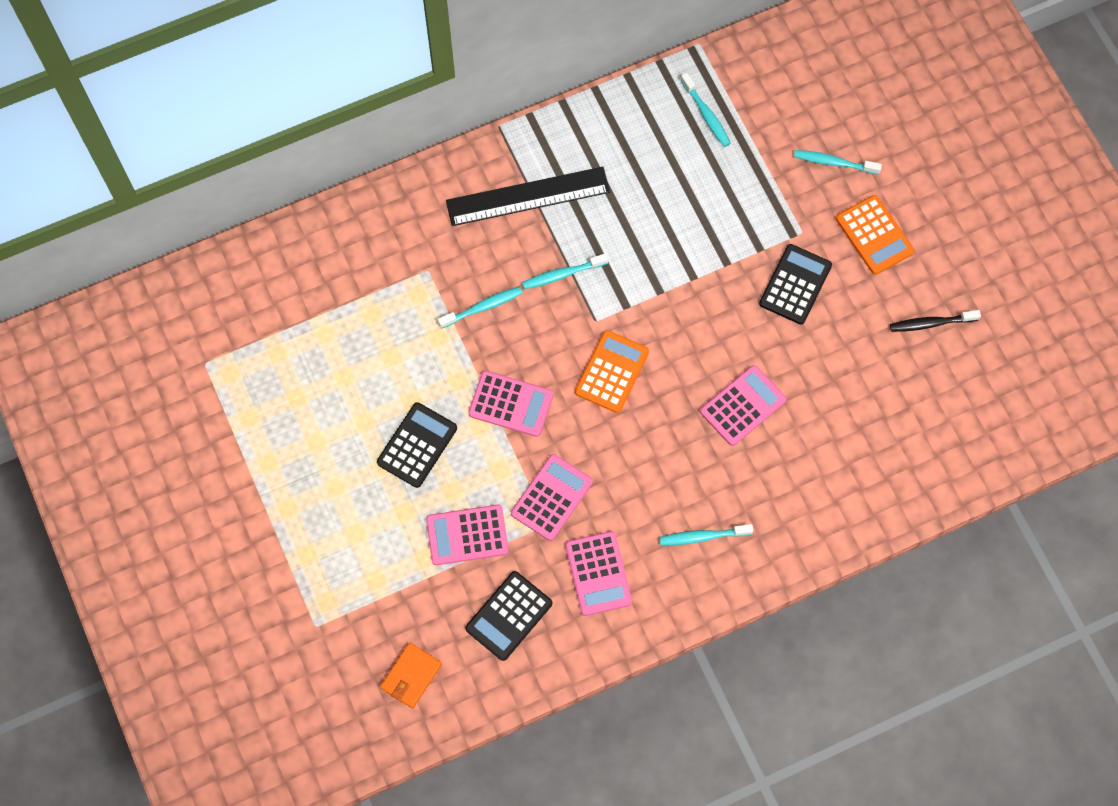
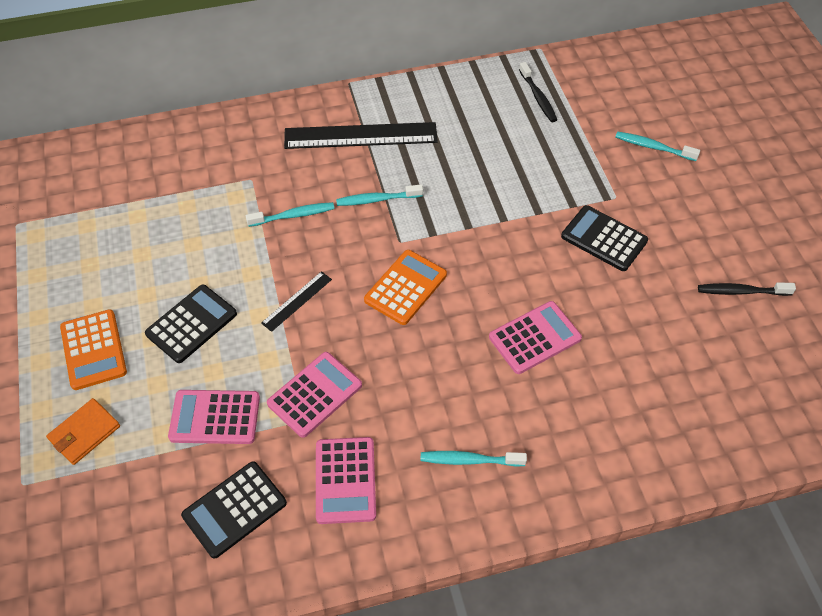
camera: 10 degrees right, 15 degrees down
(411, 676) = (105, 558): orange wallet -> orange wallet (84, 433)
(511, 404) = (297, 301): pink calculator -> black ruler
(706, 114) = (538, 97): turquoise toothbrush -> black toothbrush
(795, 284) = (604, 239): black calculator -> black calculator turned 90 degrees counterclockwise
(874, 235) = (688, 209): orange calculator -> orange calculator (94, 350)

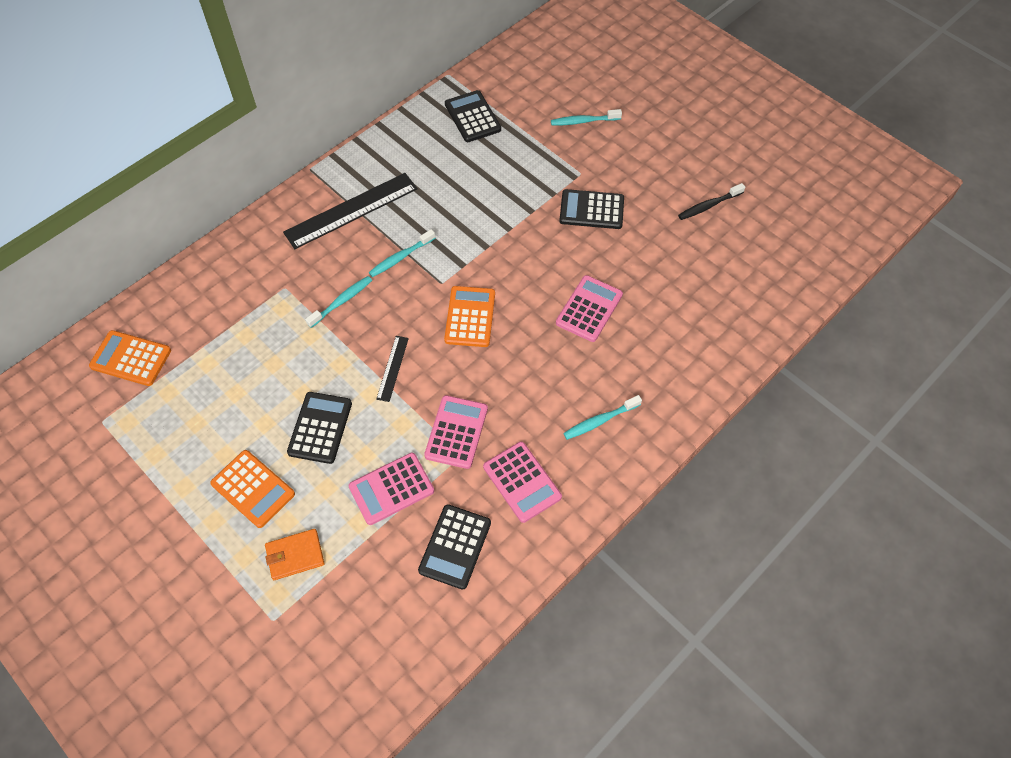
camera: 30 degrees left, 5 degrees up
(78, 181) = (131, 359): none -> orange calculator
(84, 433) = (295, 555): orange wallet -> orange wallet turned 60 degrees clockwise
(538, 97) = (472, 117): black toothbrush -> black calculator

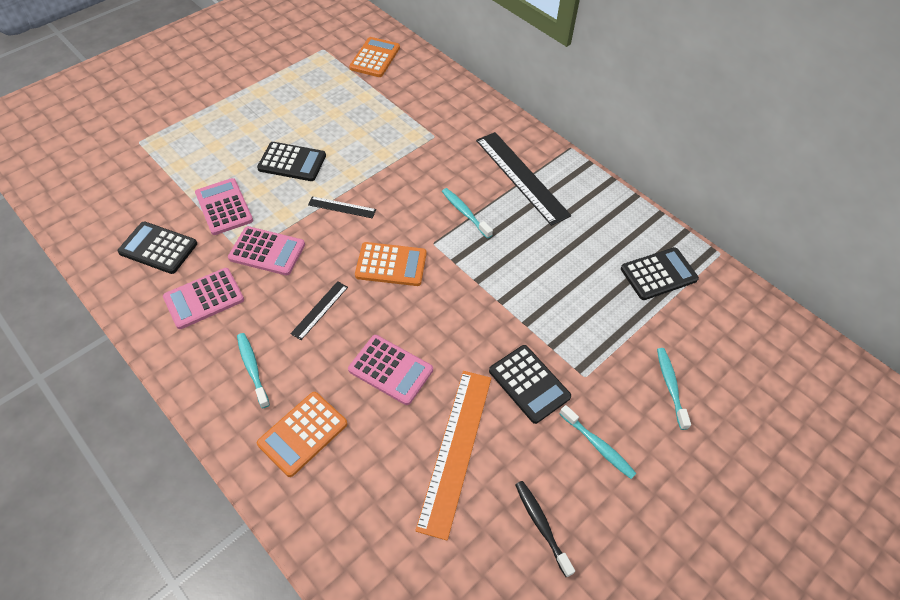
camera: 90 degrees right, 5 degrees down
(253, 489) = (247, 127): orange calculator -> orange calculator (303, 434)
(295, 555) = (185, 151): orange wallet -> none
(342, 301) = (417, 172): turquoise toothbrush -> turquoise toothbrush (598, 446)
(528, 373) = (319, 310): none -> black ruler
(591, 210) = (529, 384): black calculator -> black calculator turned 135 degrees clockwise
(657, 259) = (455, 450): none -> orange ruler

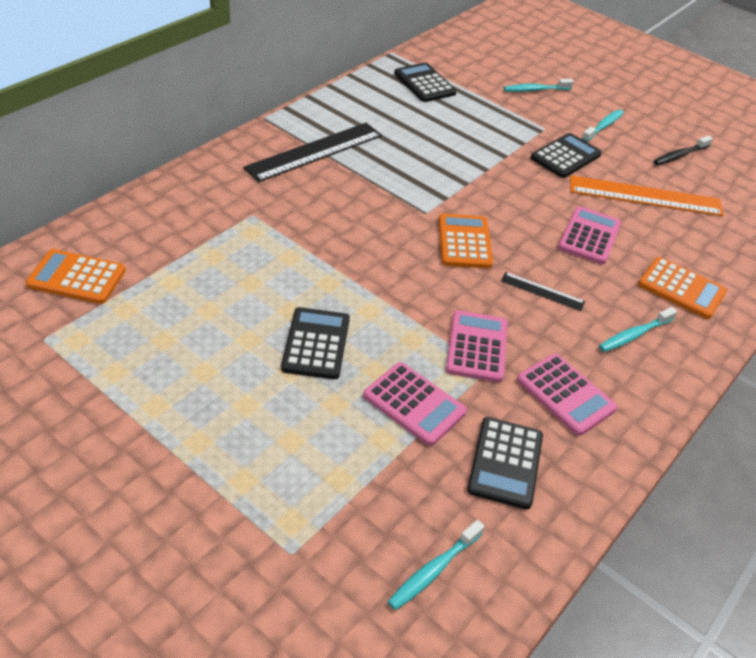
camera: 100 degrees left, 10 degrees down
(224, 207) = (414, 404): pink calculator -> pink calculator turned 105 degrees counterclockwise
(342, 207) = (389, 287): black ruler -> none
(465, 213) = (376, 191): turquoise toothbrush -> turquoise toothbrush (433, 570)

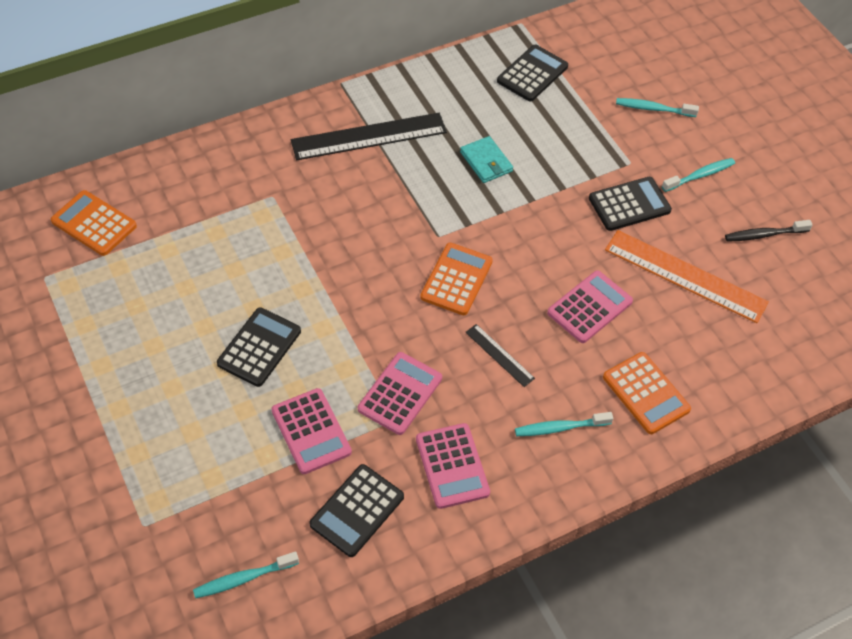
camera: 25 degrees right, 10 degrees up
(424, 83) = (532, 74): black calculator -> black calculator turned 45 degrees clockwise
(429, 150) = (486, 162): none -> turquoise wallet

